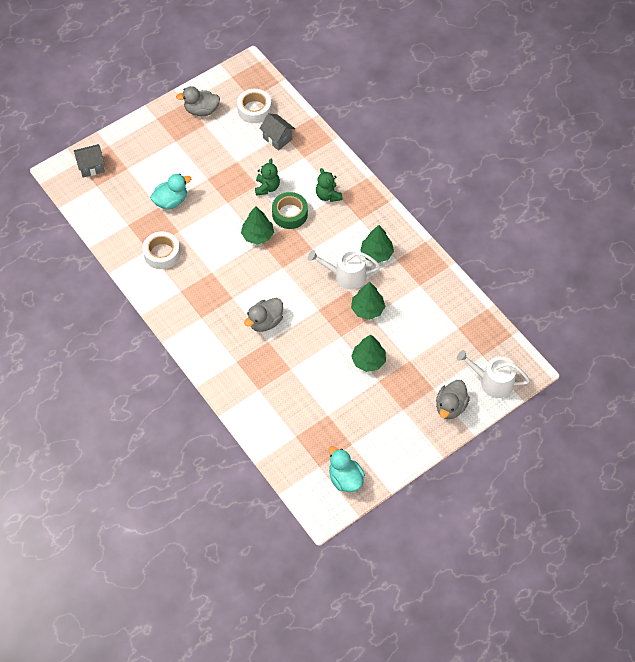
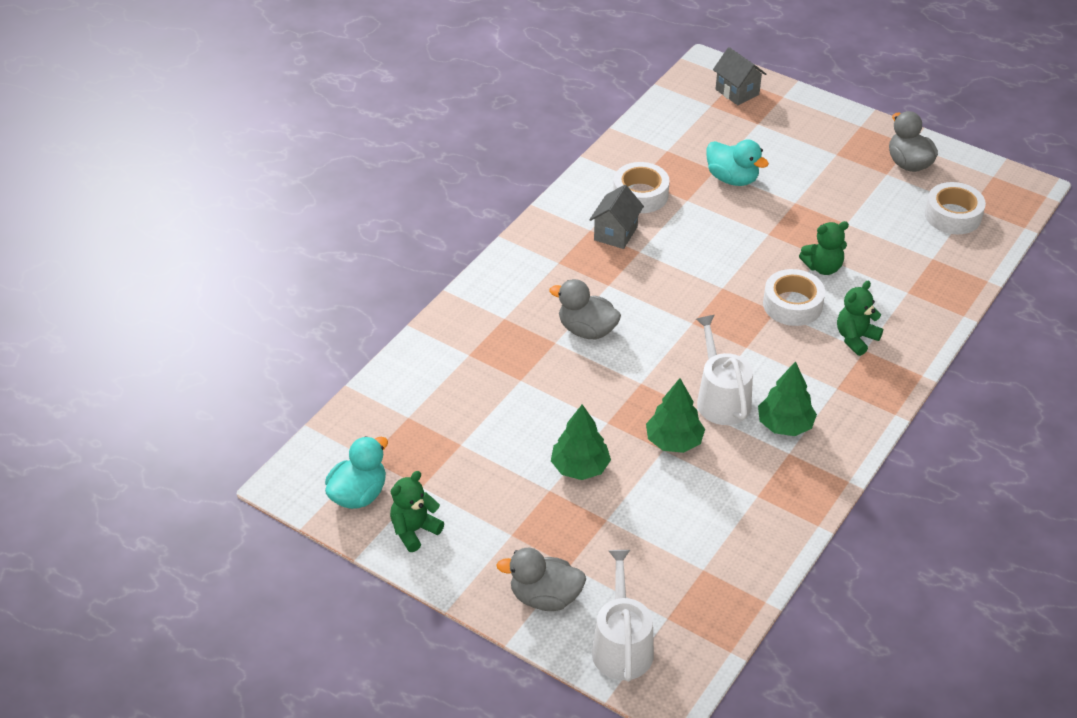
camera: 70 degrees right, 15 degrees down
(257, 235) = (732, 281): green tree -> none
(277, 138) = (919, 254): grey house -> grey house (615, 233)
(290, 214) = (792, 305): green tape -> white tape
(382, 457) = (414, 530): none -> green teddy bear

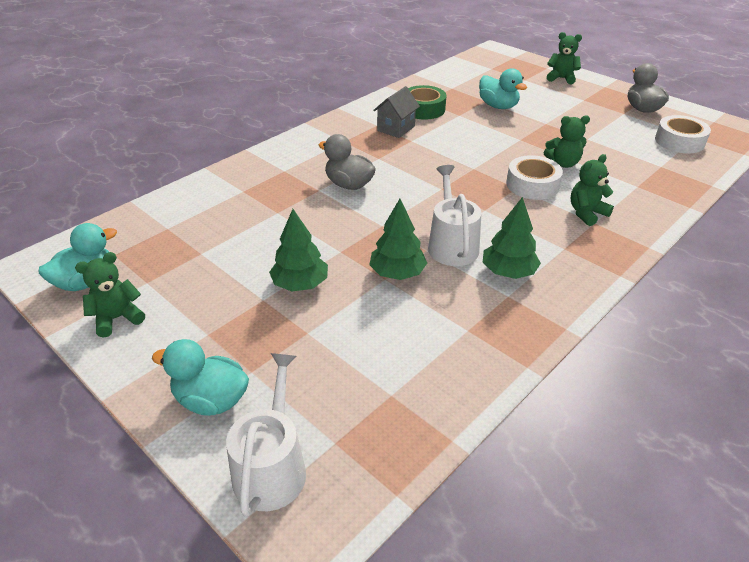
camera: 10 degrees right, 5 degrees down
(545, 597) = (211, 400): grey duck -> turquoise duck
(640, 195) = (423, 109): white tape -> green tape
(737, 92) = (513, 63): grey house -> none
(804, 116) = (561, 78): none -> green teddy bear

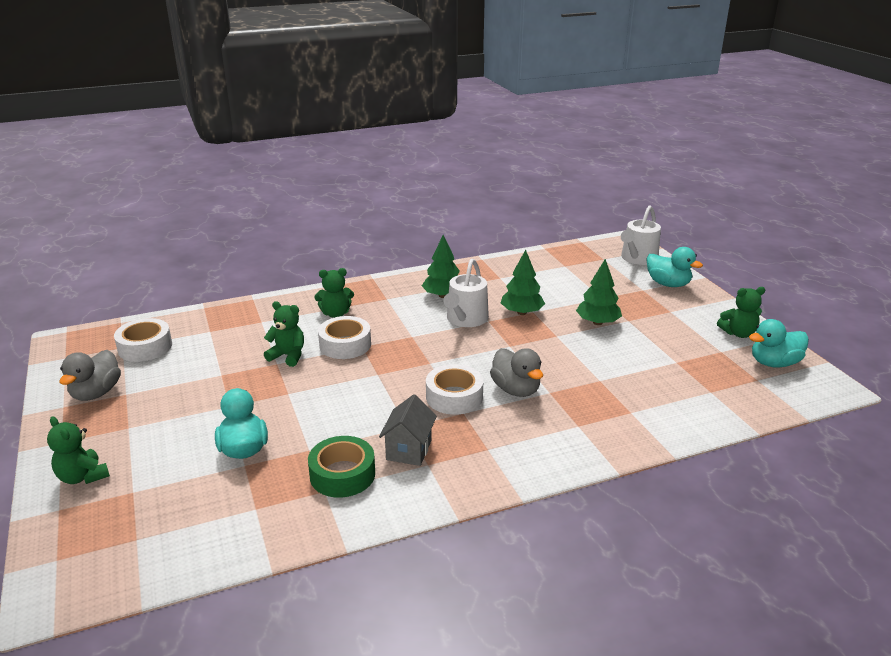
camera: 155 degrees left, 10 degrees down
(395, 167) = (454, 397): none -> white tape
(396, 128) = (409, 450): grey house -> grey house turned 45 degrees counterclockwise

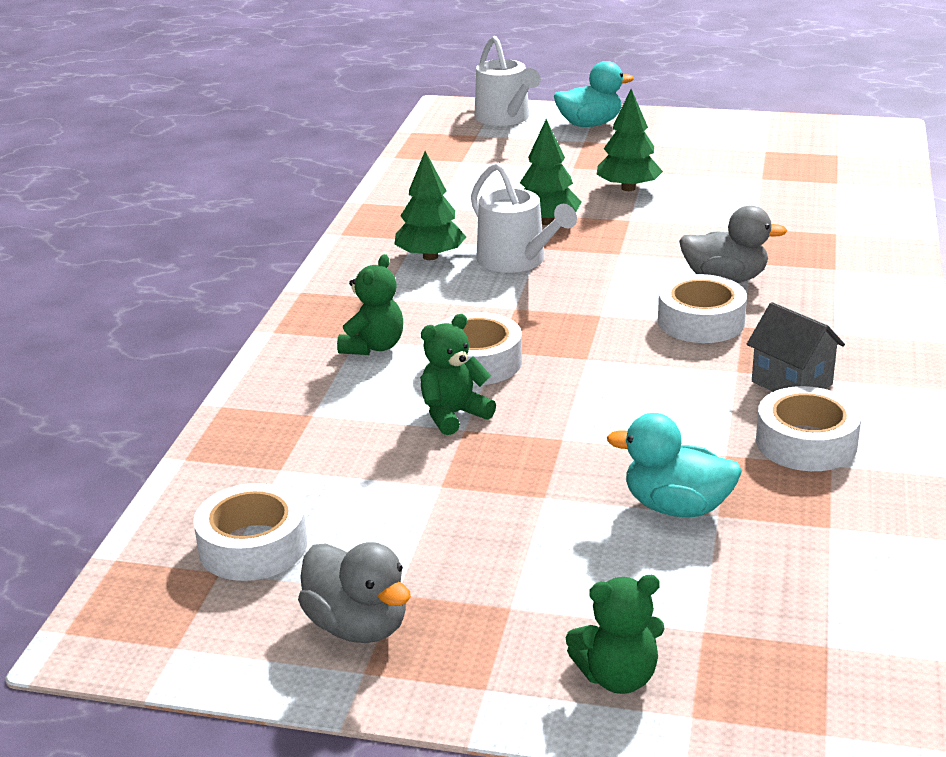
camera: 55 degrees left, 0 degrees up
(342, 474) = (806, 442): green tape -> white tape
(738, 333) = (740, 130): green teddy bear -> none
(774, 363) = (815, 136): turquoise duck -> none

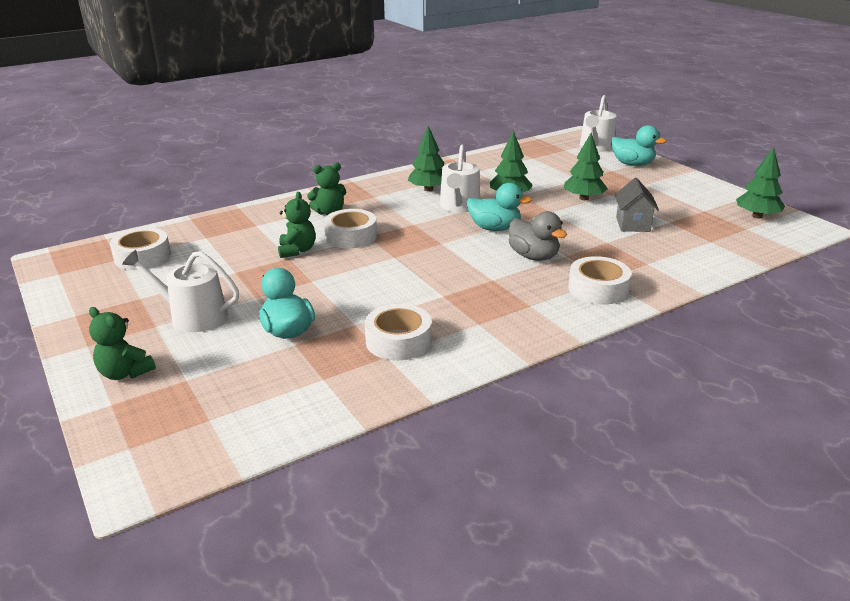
camera: 45 degrees right, 0 degrees up
(358, 626) = (107, 300): grey duck -> none
(453, 415) = (297, 250): green teddy bear -> green teddy bear turned 75 degrees clockwise
(526, 566) = (192, 316): none -> white watering can
(616, 268) = (495, 228): none -> turquoise duck
(701, 321) = (478, 268): white tape -> white tape (598, 289)
(791, 383) = (454, 314): grey house -> grey house (633, 224)
(820, 137) = (757, 216): none -> green tree

